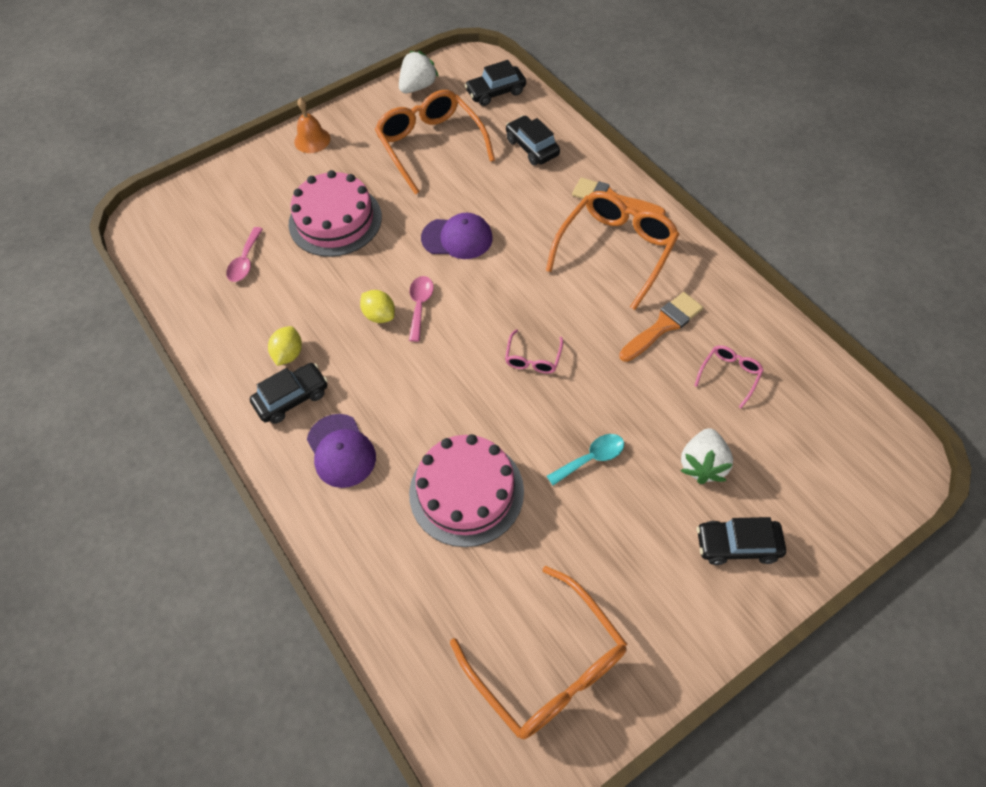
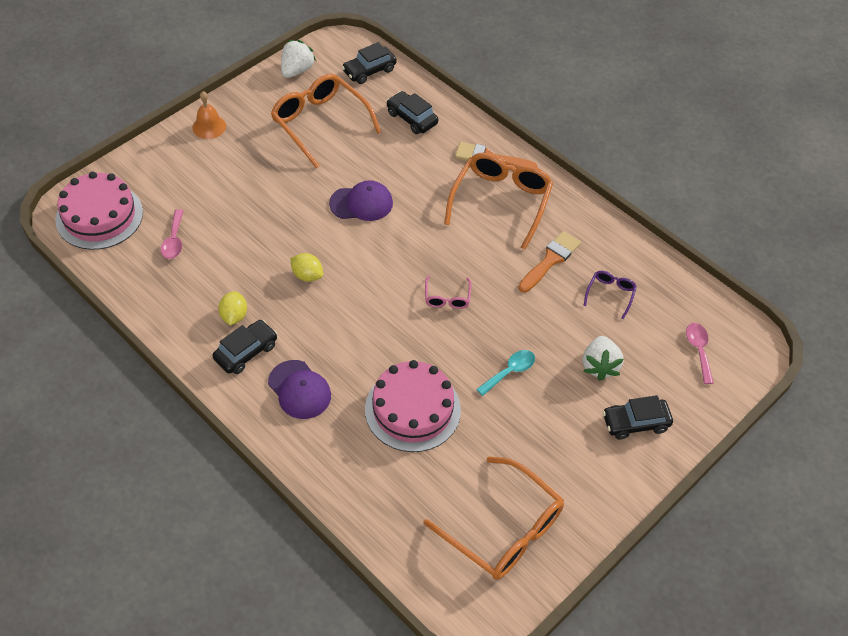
camera: 15 degrees left, 5 degrees down
(335, 220) = (248, 197): pink cake -> pink cake (99, 216)
(420, 305) = (341, 264): pink spoon -> pink spoon (698, 350)
(729, 375) = (610, 294): pink glasses -> purple glasses

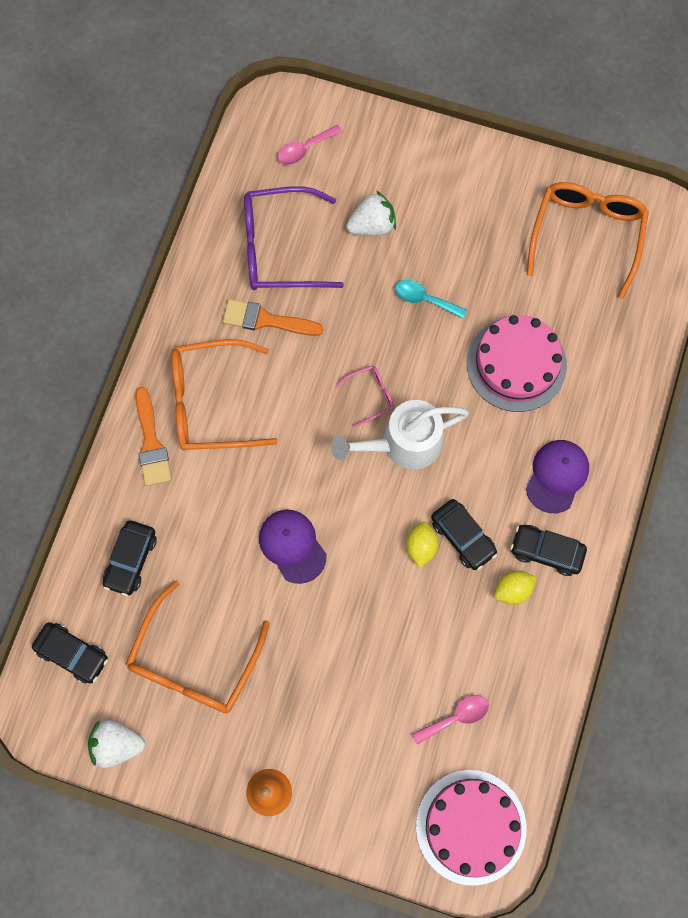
camera: 115 degrees left, 20 degrees up
(394, 300) = (402, 444): none -> white watering can
(610, 294) = (280, 248): purple glasses -> purple glasses, size x2.15
(635, 423) = (417, 173): black car -> black car (463, 537)

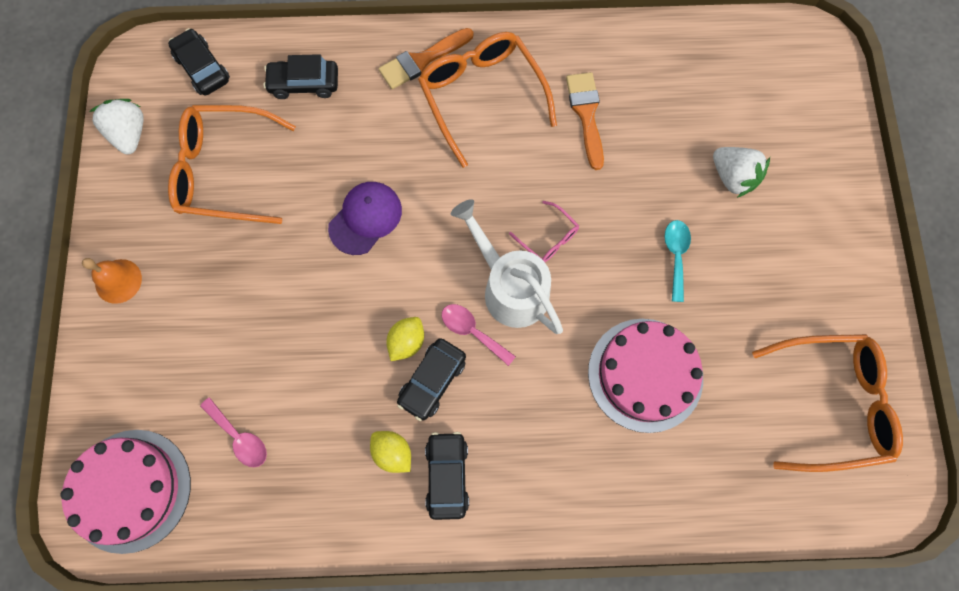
camera: 70 degrees right, 0 degrees up
(72, 654) = (202, 68): black car -> black car turned 135 degrees clockwise
(280, 248) = (667, 100): purple glasses -> none
(304, 149) = (783, 86): pink spoon -> pink spoon (472, 331)
(421, 547) = (407, 342): yellow lemon -> yellow lemon turned 45 degrees counterclockwise
(557, 476) = (536, 460): purple cap -> none

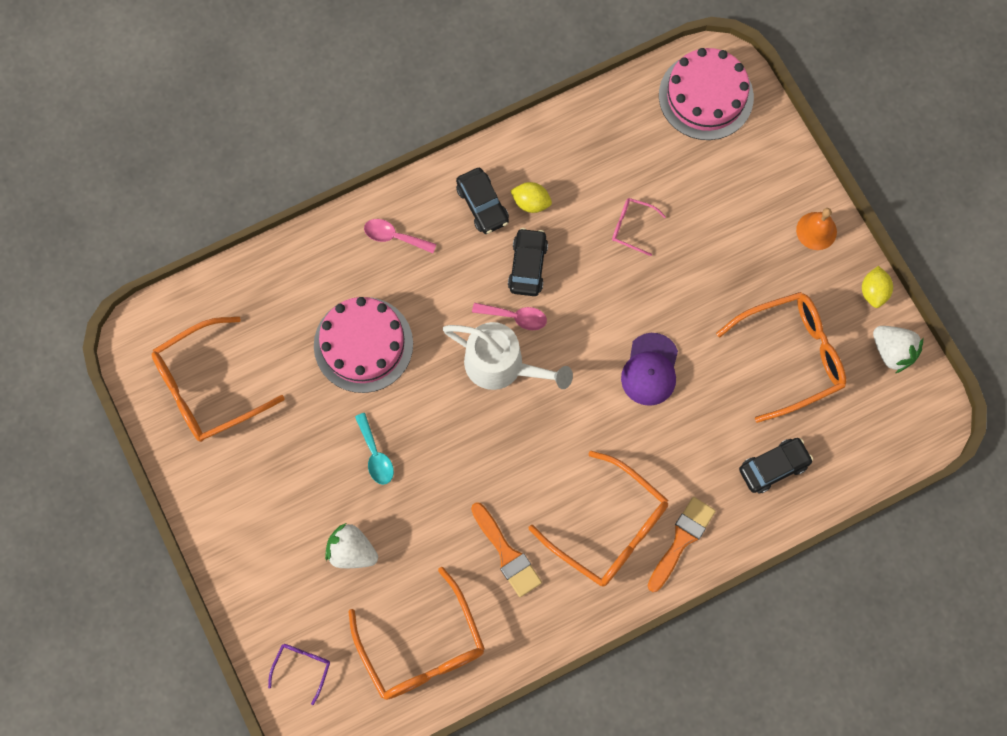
camera: 155 degrees right, 0 degrees up
(202, 68) = (872, 440): black car -> none
(239, 437) = (650, 163): pink spoon -> pink spoon (394, 237)
(407, 342) = (563, 286): yellow lemon -> yellow lemon (873, 292)
(548, 238) = (489, 422): pink glasses -> pink glasses (632, 227)
(697, 71) = (422, 647): none -> orange glasses
(814, 99) = (302, 667): none -> purple glasses

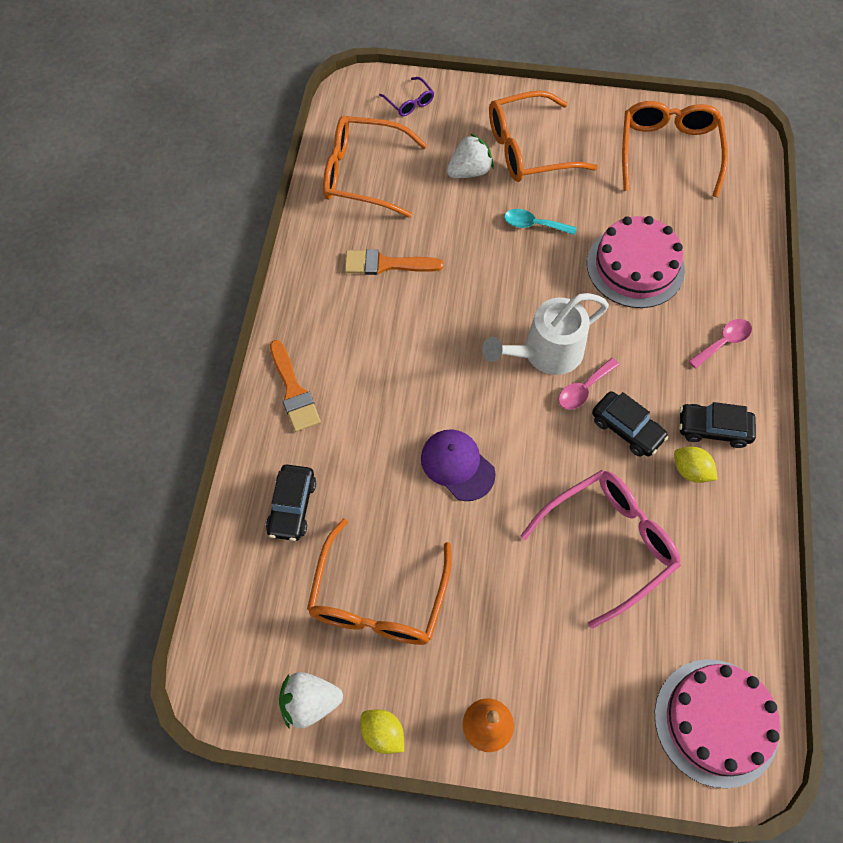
camera: 125 degrees right, 10 degrees down
(531, 203) = (690, 471): yellow lemon -> yellow lemon turned 75 degrees clockwise
(609, 528) = (347, 345): orange glasses -> orange glasses (528, 149)
(632, 227) = (608, 544): pink glasses -> pink glasses, size x2.15

